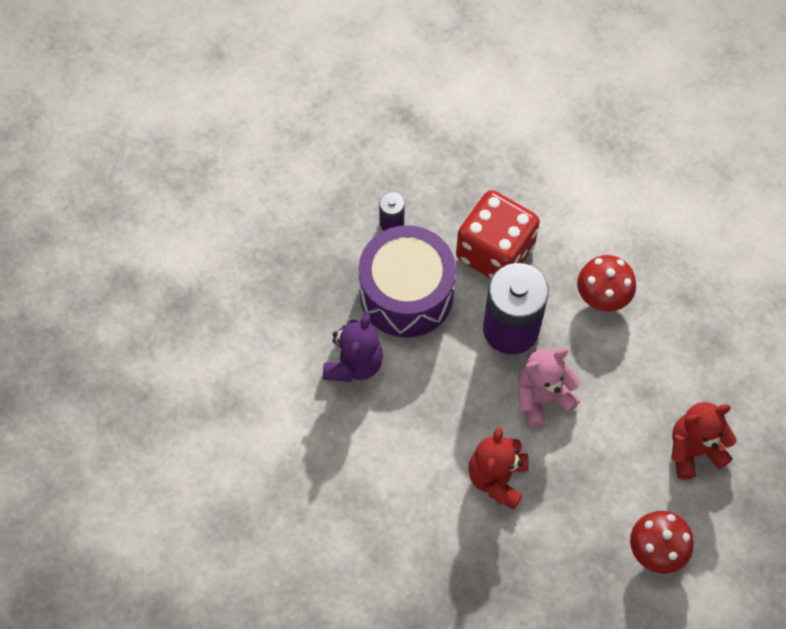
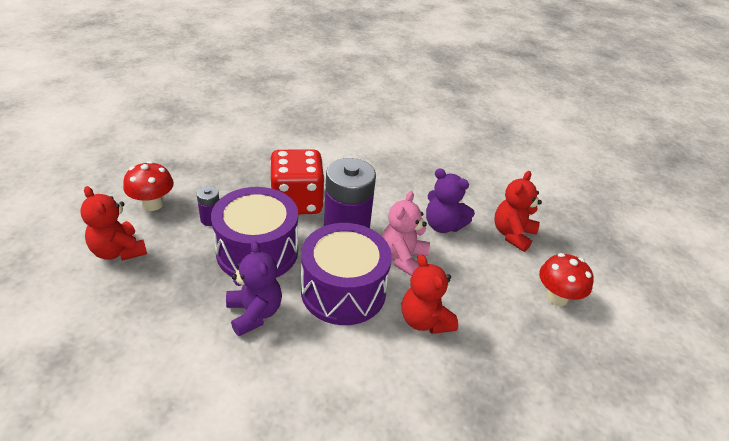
camera: 45 degrees left, 25 degrees down
(284, 212) = (118, 251): none -> red teddy bear
(450, 394) = (343, 291): none -> purple drum
(602, 297) = (382, 192): red mushroom -> red mushroom (153, 204)
(626, 386) = (443, 225): none -> purple teddy bear

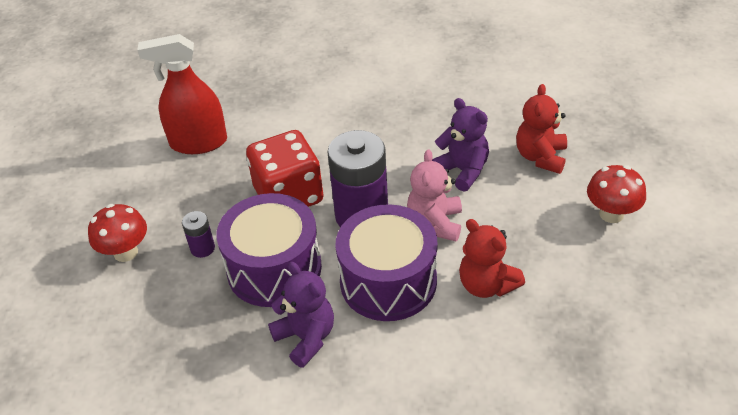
camera: 10 degrees left, 5 degrees up
(118, 251) = (119, 320): red teddy bear -> none
(249, 145) = (198, 142): none -> red spray bottle
(443, 225) = (462, 171): purple teddy bear -> purple teddy bear turned 150 degrees counterclockwise

